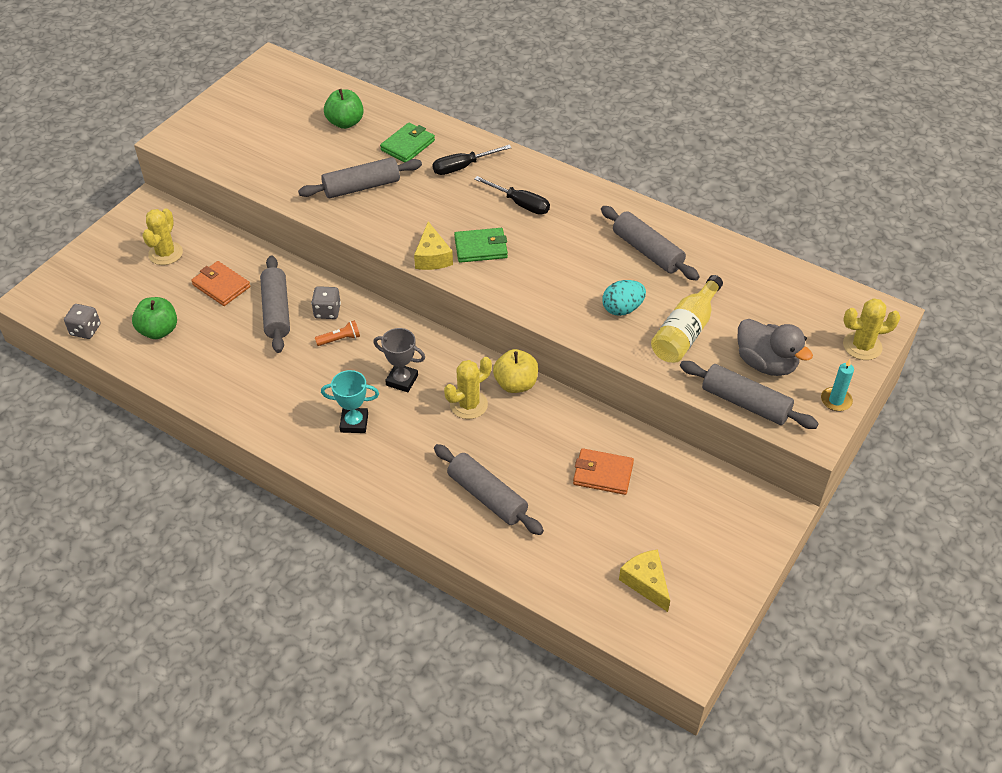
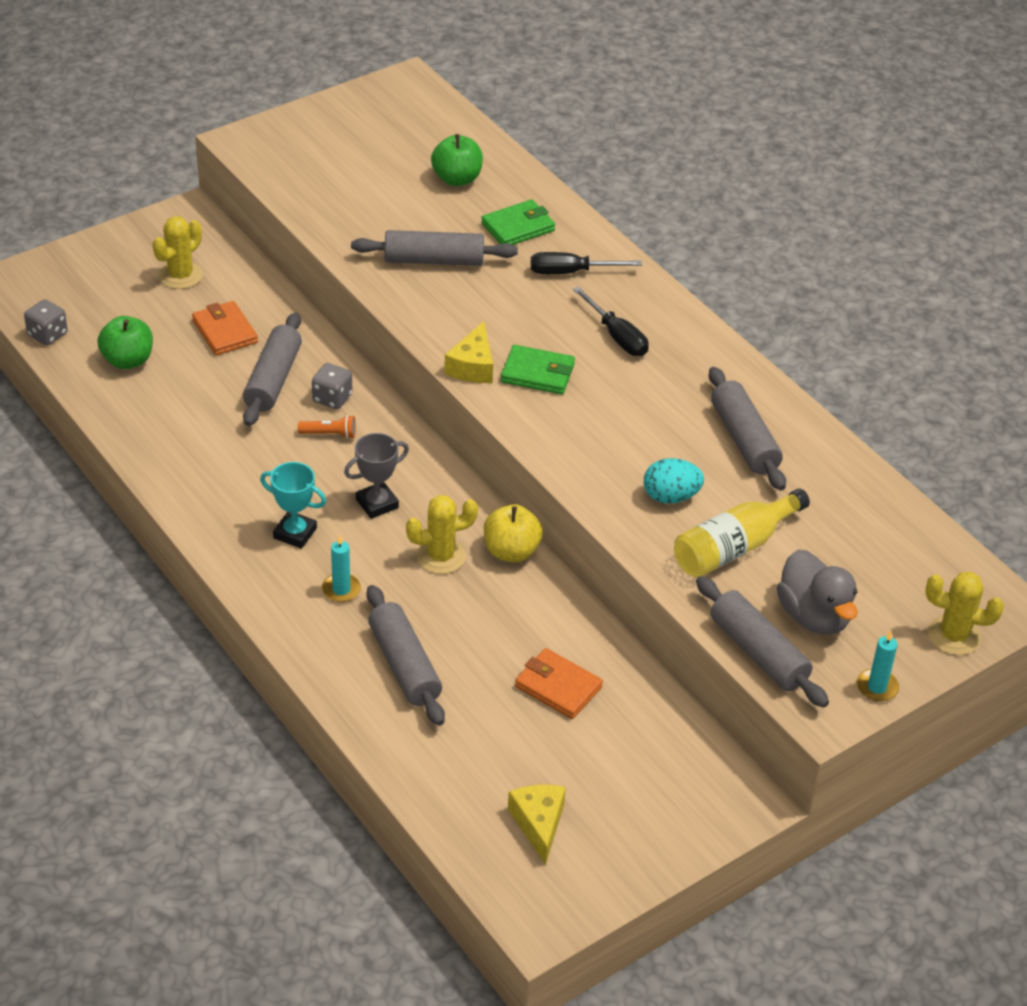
camera: 20 degrees right, 5 degrees down
(402, 380) = (377, 504): grey trophy -> grey trophy turned 75 degrees counterclockwise
(411, 454) = (341, 589): none -> turquoise candle

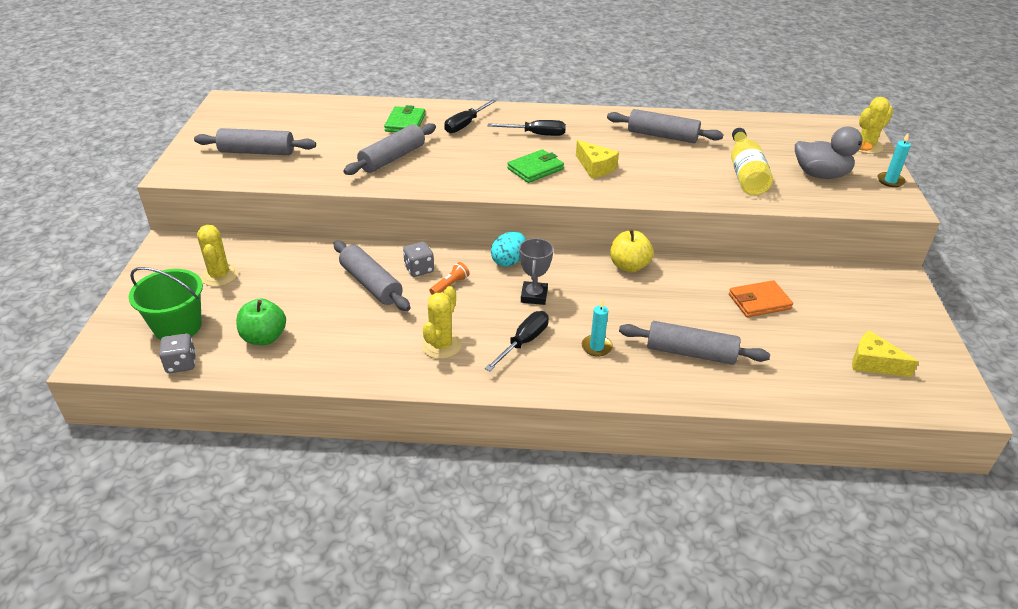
camera: 50 degrees left, 5 degrees down
(88, 300) = (178, 327): none -> green bucket
(225, 331) = (299, 282): orange wallet -> none
(295, 533) = (523, 342): turquoise trophy -> black screwdriver
(441, 556) = (607, 293): yellow cactus -> yellow cactus (441, 345)
(457, 179) = (335, 122): green apple -> none
(473, 366) = (502, 186): yellow cheese -> yellow cheese (595, 167)
(670, 497) = (685, 174): turquoise egg -> turquoise egg (508, 261)
(758, 652) = (837, 202): grey rolling pin -> grey rolling pin (257, 152)

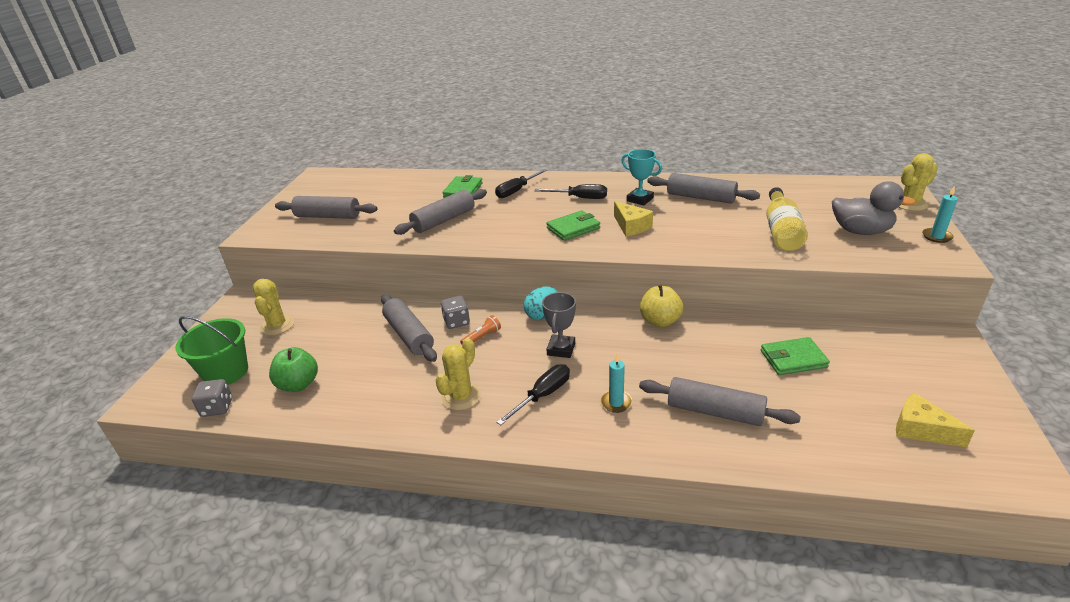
camera: 10 degrees right, 5 degrees down
(600, 137) = (640, 199): none -> turquoise trophy
(759, 302) = (793, 359): orange wallet -> green wallet

